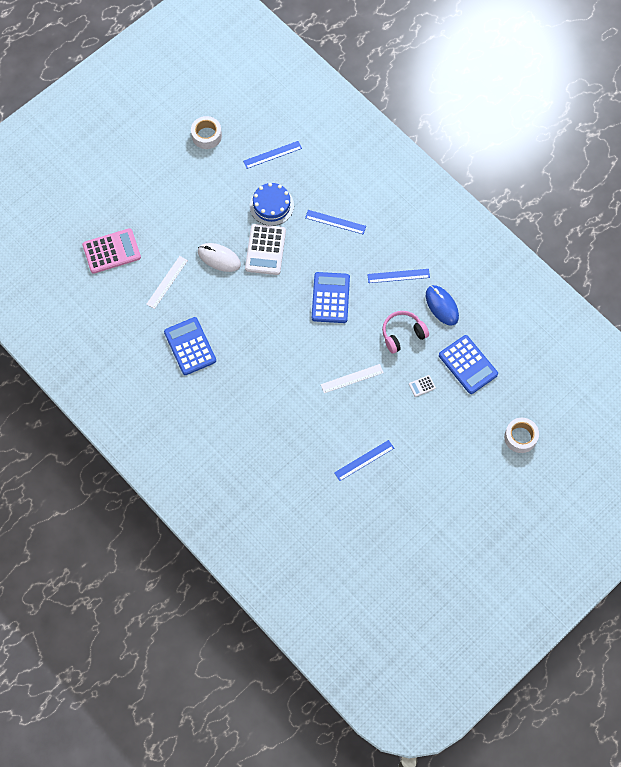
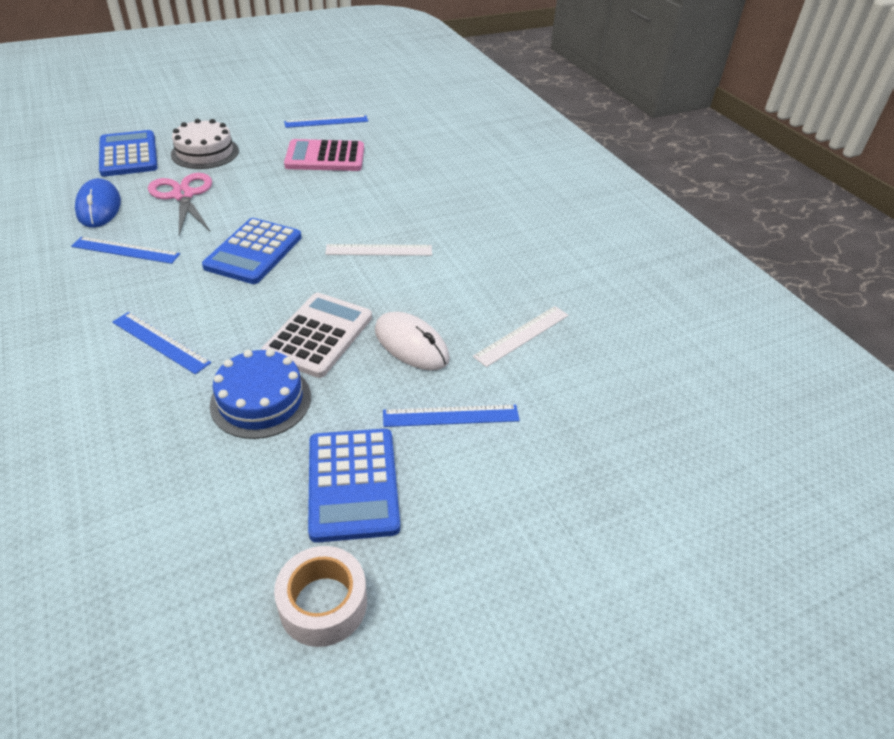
camera: 165 degrees left, 25 degrees down
(111, 251) = (624, 408): pink calculator -> pink calculator (325, 157)
(190, 346) = (507, 252): blue calculator -> blue calculator (352, 484)
(272, 154) = (189, 502): blue ruler -> blue ruler (451, 416)
(352, 378) = (289, 176): white ruler -> white ruler (379, 250)
(402, 334) = (183, 195): pink headphones -> pink scissors
(422, 386) = (205, 152): white calculator -> white cake
(520, 437) = (134, 100): white tape -> none

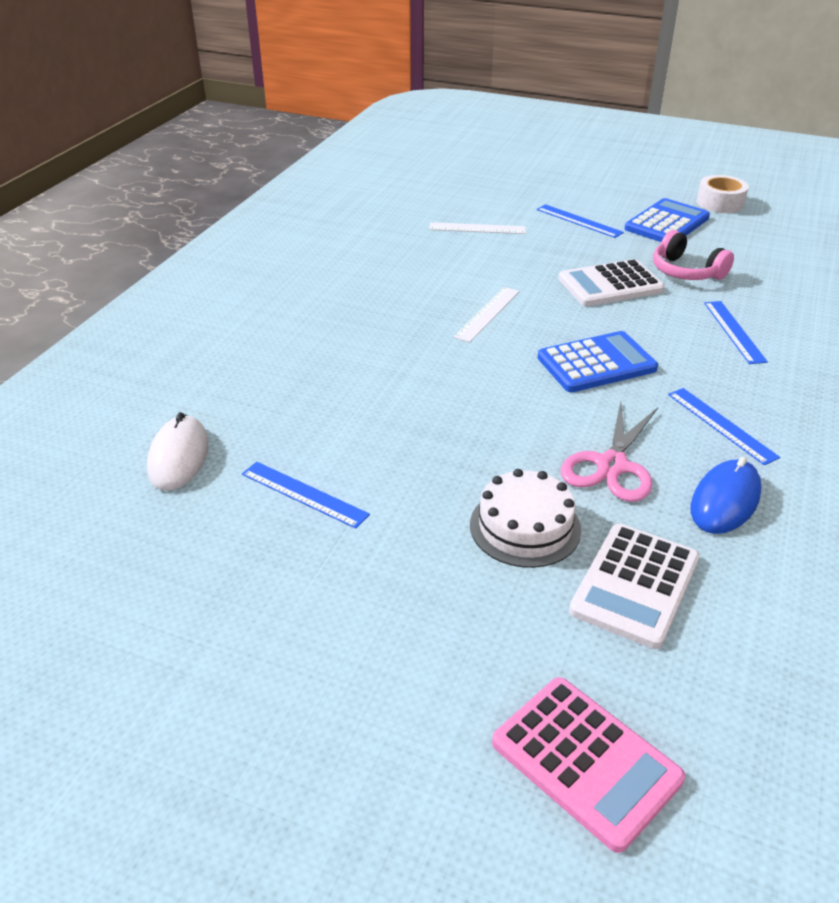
camera: 130 degrees left, 5 degrees down
(128, 155) = (634, 585): blue calculator -> white calculator
(261, 400) = (686, 271): blue cake -> pink headphones
(325, 157) = (392, 434): pink calculator -> pink calculator (585, 761)
(379, 250) = (487, 314): white ruler -> white ruler turned 75 degrees clockwise
(411, 345) = (554, 254): white mouse -> white mouse (179, 457)

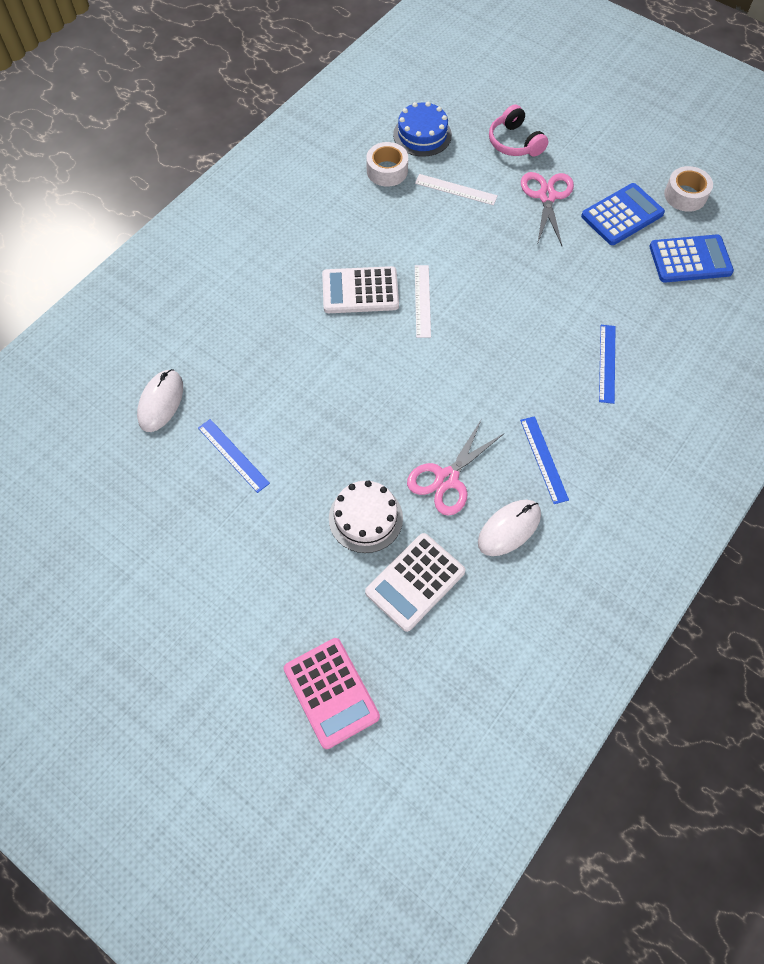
camera: 15 degrees right, 25 degrees up
(393, 225) = (387, 171): none -> white tape
(418, 197) = (422, 135): none -> blue cake
(487, 314) = (422, 301): white ruler -> white ruler turned 45 degrees counterclockwise
(579, 221) = (547, 196): blue ruler -> pink scissors
(596, 363) = (482, 375): blue calculator -> blue calculator (690, 260)
(610, 285) = (535, 286): white calculator -> white calculator (360, 291)
(686, 271) = (606, 283): pink headphones -> pink headphones (514, 142)
(725, 500) = (509, 528): blue mouse -> white mouse

